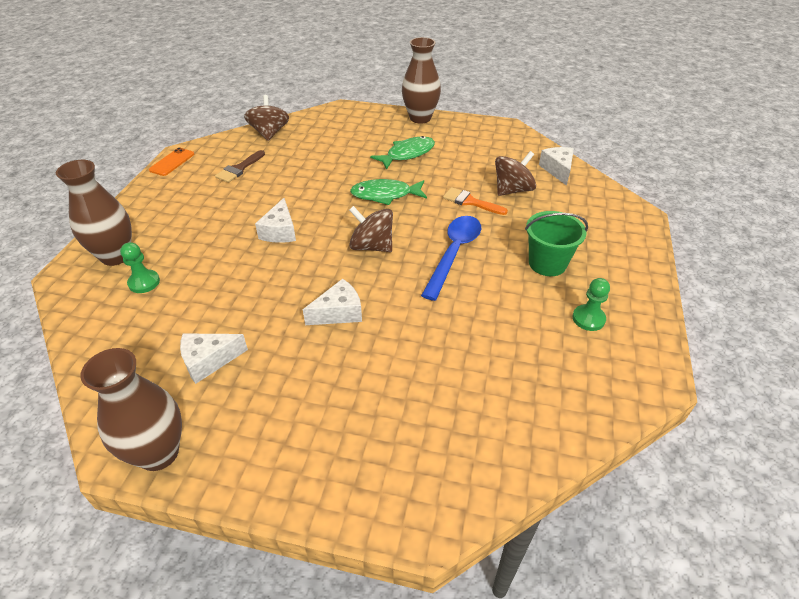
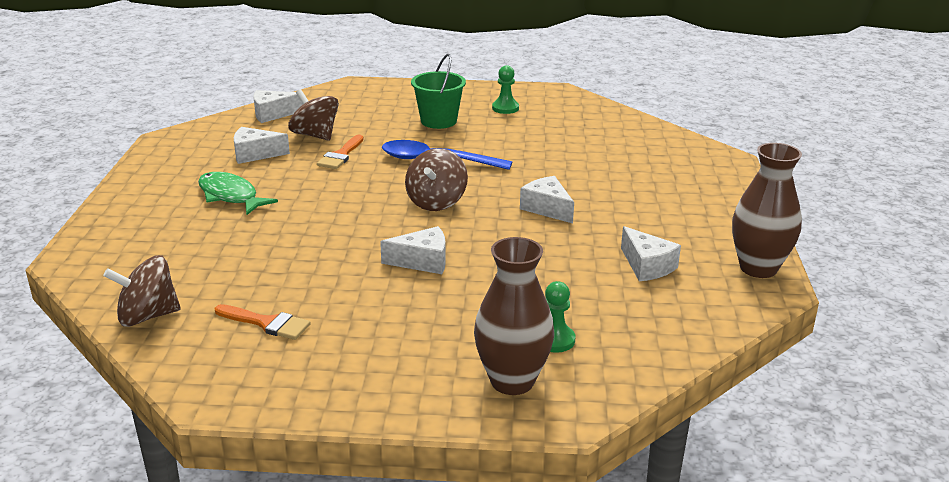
camera: 100 degrees left, 15 degrees down
(172, 162) = (242, 401): orange phone -> none
(239, 169) = (267, 323): brown brush -> orange brush
(385, 195) = (332, 203): green fish -> none
(420, 118) = (125, 194): brown vase -> none
(476, 162) = (255, 154): none -> white cheese

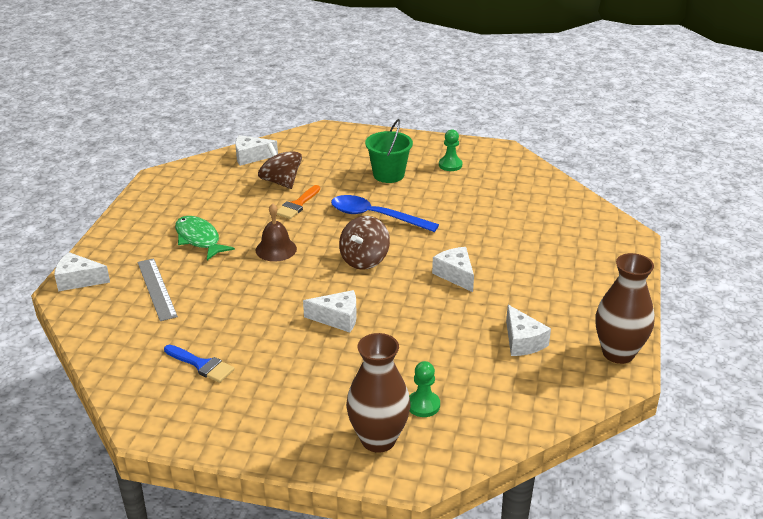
camera: 10 degrees right, 5 degrees up
(147, 316) = (113, 348): brown spinning top -> none
(189, 249) = (157, 289): none -> grey ruler
(255, 154) = (227, 198): white cheese -> white cheese (78, 280)
(267, 323) = (201, 365): orange brush -> blue brush
(327, 199) = (276, 249): none -> brown bell

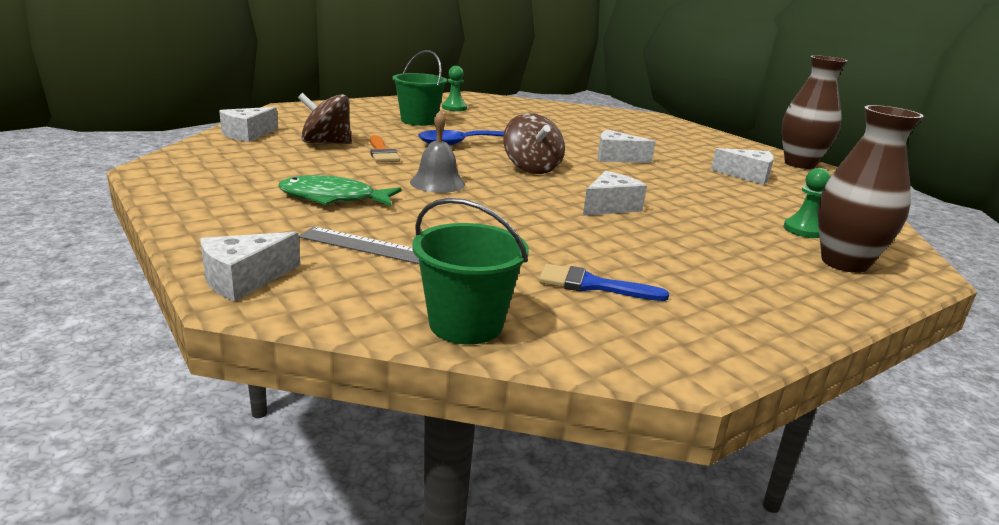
camera: 50 degrees left, 10 degrees down
(110, 353) = (466, 324): none -> green bucket
(201, 365) = (591, 285): blue brush -> blue brush turned 150 degrees counterclockwise
(276, 249) = (437, 183): brown bell -> grey bell

